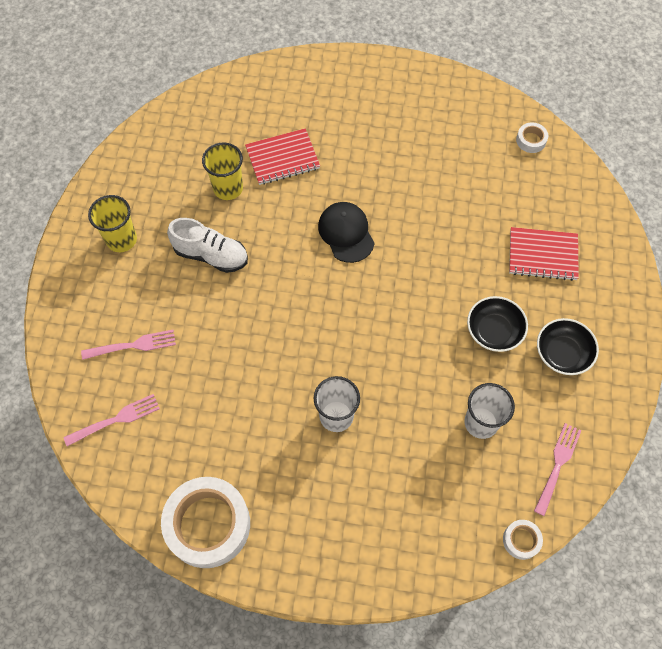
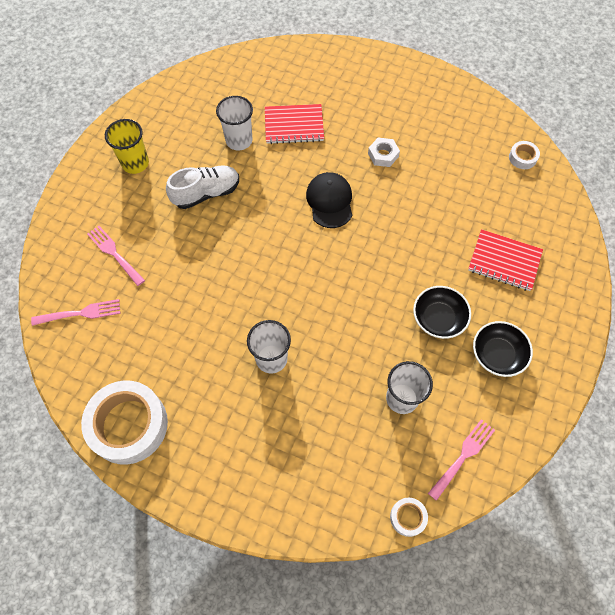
camera: 15 degrees right, 0 degrees up
(132, 346) = (115, 254): pink fork -> pink fork turned 135 degrees counterclockwise
(211, 255) = (206, 193): white shoe -> white shoe turned 60 degrees counterclockwise
(228, 188) = (239, 140): yellow cup -> white cup
(387, 170) = (383, 155): none -> white nut

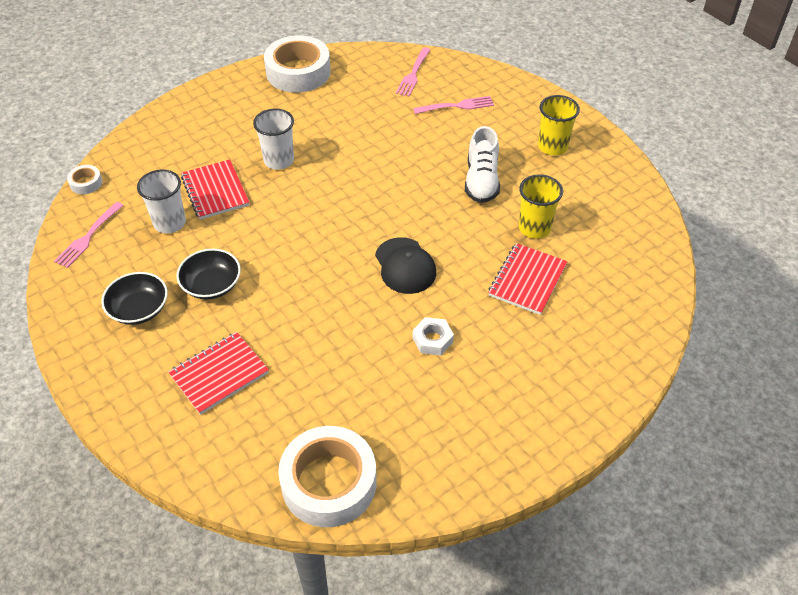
camera: 120 degrees right, 15 degrees down
(239, 140) = (534, 228): white cup -> yellow cup
(330, 201) = (405, 266): black cap -> black cap turned 45 degrees clockwise
(342, 387) = (215, 191): none -> red notebook
(462, 457) = (88, 236): pink fork -> pink fork turned 45 degrees clockwise
(522, 157) = (329, 482): white tape -> white tape, size x2.29

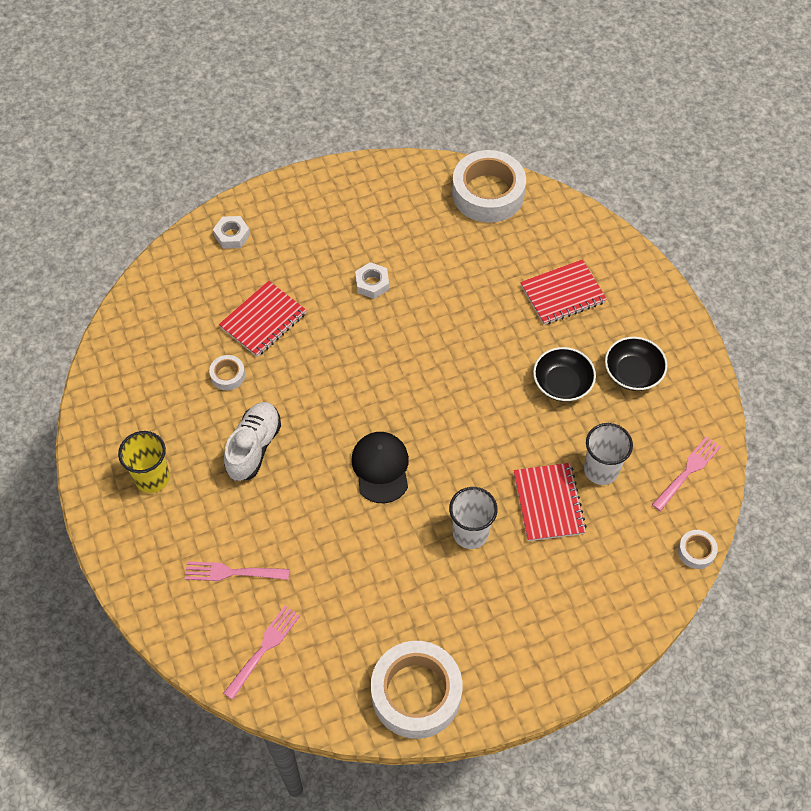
camera: 165 degrees left, 10 degrees up
(405, 266) = (371, 362): black cap -> black cap (381, 468)
(534, 228) = (228, 375): yellow cup -> white tape
(608, 358) = (232, 235): none -> white nut

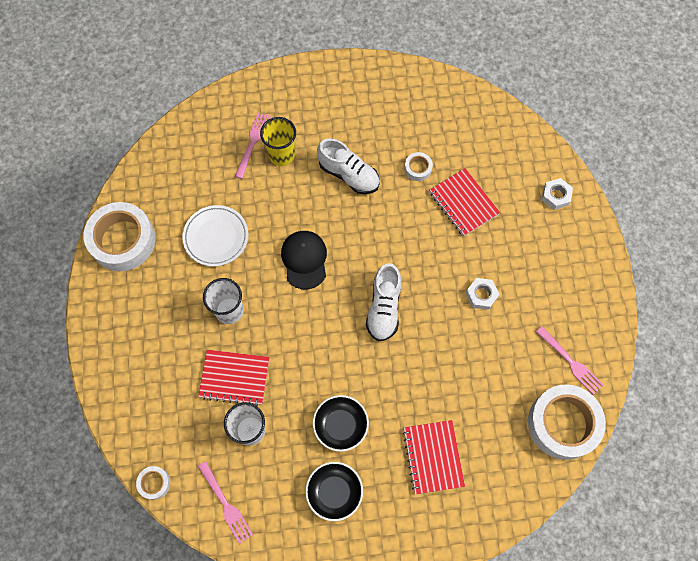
camera: 105 degrees right, 10 degrees up
(152, 478) = (343, 105): yellow cup -> yellow cup (281, 154)
(263, 649) = (190, 151): pink fork -> pink fork (570, 361)
(379, 577) = (216, 237): none -> white plate
(381, 468) = (304, 260): black cap -> black cap turned 105 degrees counterclockwise
(416, 372) = (384, 308): none -> white shoe

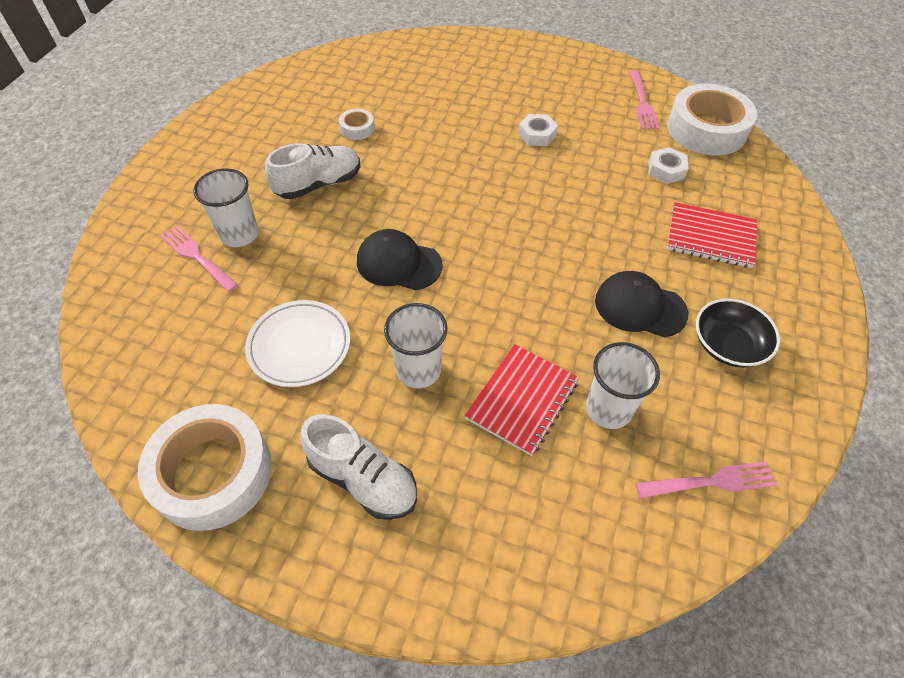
camera: 65 degrees left, 15 degrees down
(154, 483) = (647, 576): white tape -> none
(281, 154) = (239, 234): yellow cup -> white cup
(340, 425) = (640, 307): black bowl -> black cap
(384, 308) = (507, 214): white shoe -> white shoe (363, 479)
(463, 203) = (424, 111): red notebook -> none
(556, 196) = (462, 51): white nut -> white nut (666, 170)
(570, 361) = (642, 102): pink fork -> pink fork turned 105 degrees clockwise

